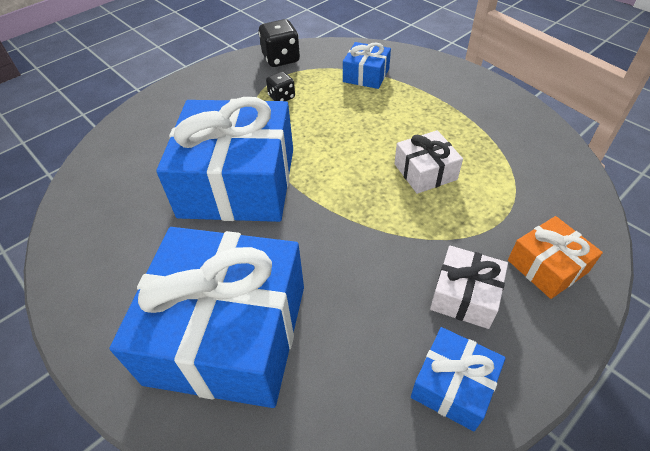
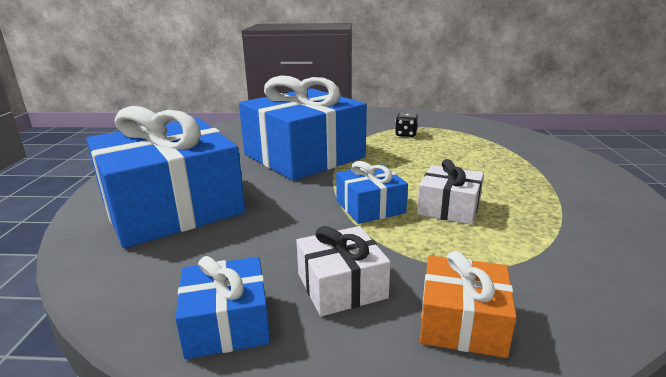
camera: 45 degrees right, 25 degrees down
(281, 59) = (440, 120): black dice -> none
(366, 75) = (495, 146): blue gift -> blue gift (370, 207)

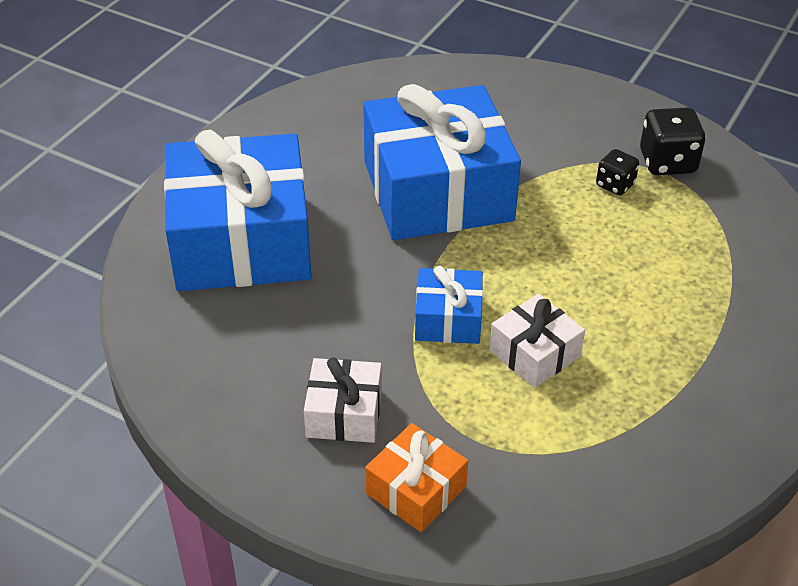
camera: 25 degrees right, 20 degrees up
(227, 323) = (231, 414): blue gift -> none
(422, 123) = (667, 162): none -> black dice

